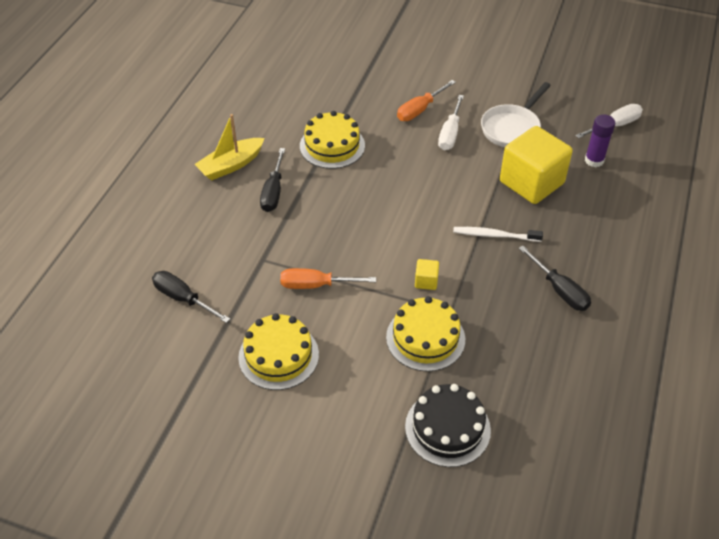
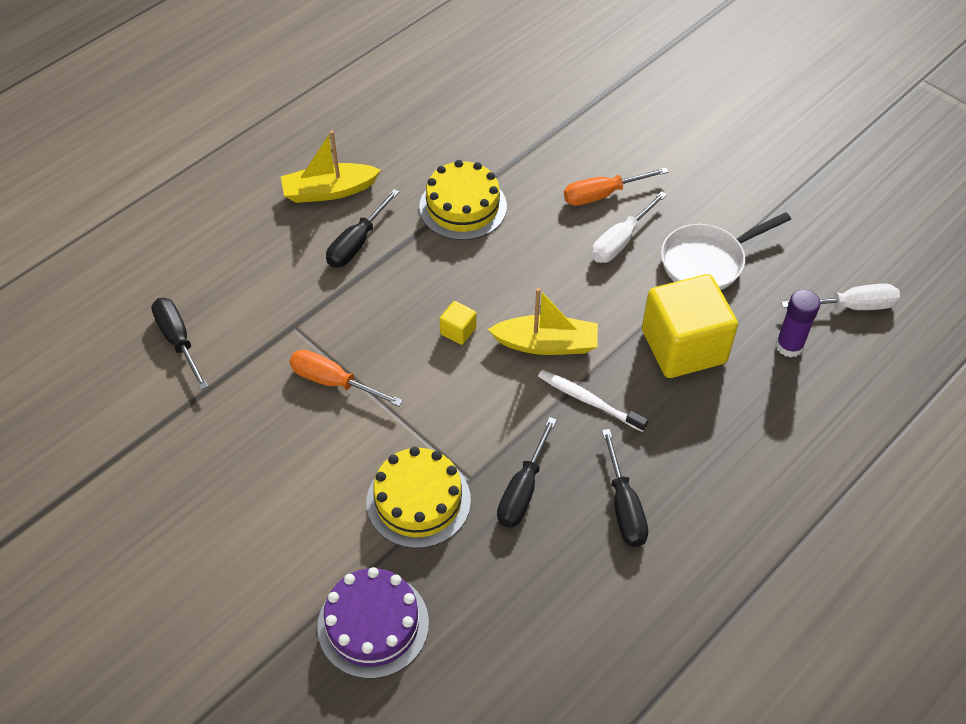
camera: 25 degrees right, 5 degrees up
(278, 356) = (239, 453): yellow cake -> none
(426, 281) = (465, 428): yellow cube -> yellow cube (458, 331)
(444, 211) = (546, 344): none -> yellow boat
(447, 428) = (373, 624): black cake -> purple cake
(489, 305) = (523, 490): none -> black screwdriver

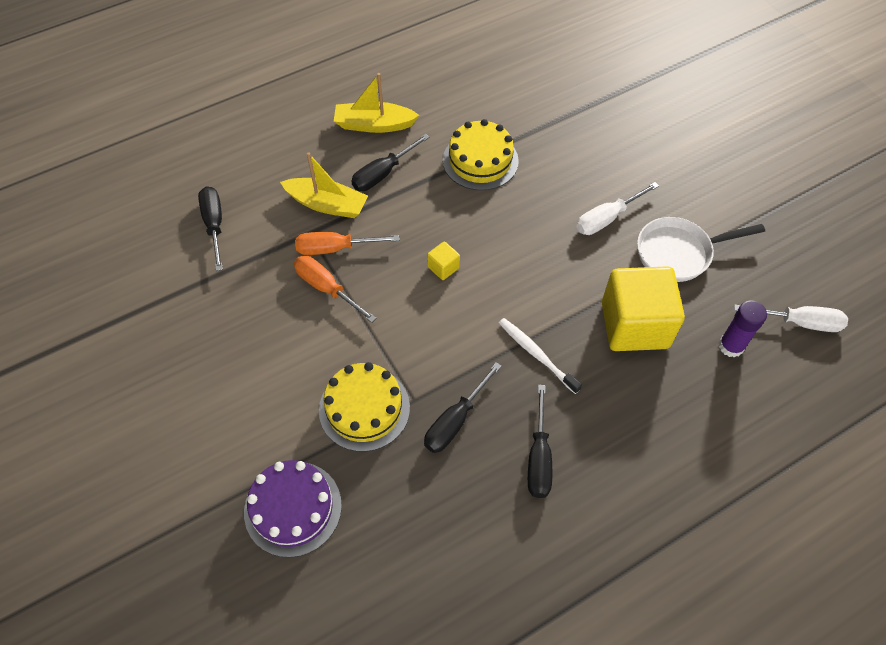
camera: 15 degrees right, 5 degrees up
(546, 344) = (515, 296): yellow boat -> yellow boat (327, 204)
(602, 195) = (603, 174): orange screwdriver -> orange screwdriver (335, 248)

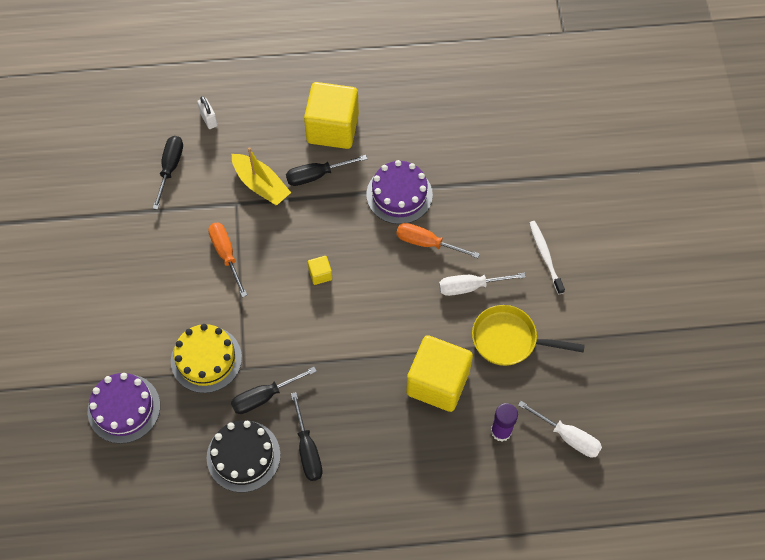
camera: 25 degrees right, 5 degrees up
(233, 162) = (209, 119): none -> white padlock
(335, 248) = (248, 224): orange screwdriver -> orange screwdriver (427, 243)
(374, 125) = (332, 128): yellow boat -> yellow cube
(469, 499) = (243, 456): none -> black cake
(480, 160) = (399, 194): yellow cake -> purple cake
(536, 354) = (350, 373): white toothbrush -> white toothbrush (545, 256)
(539, 458) = (307, 449): black screwdriver -> black screwdriver turned 45 degrees counterclockwise
(679, 253) = (509, 340): white pan -> yellow pan

